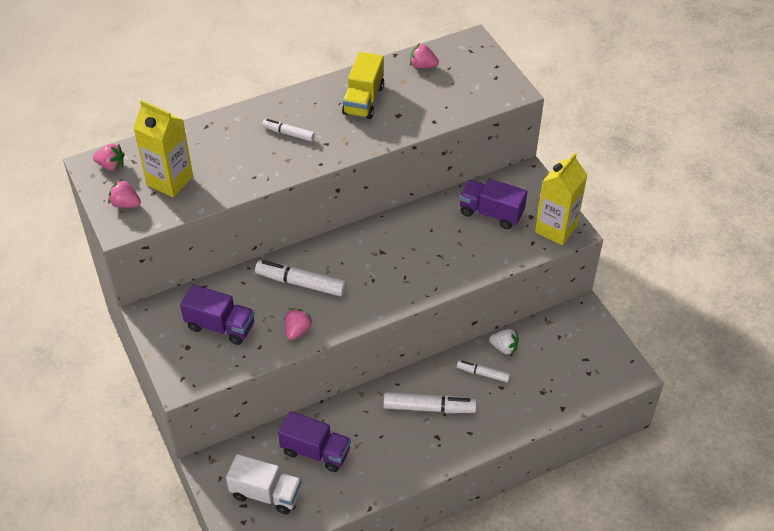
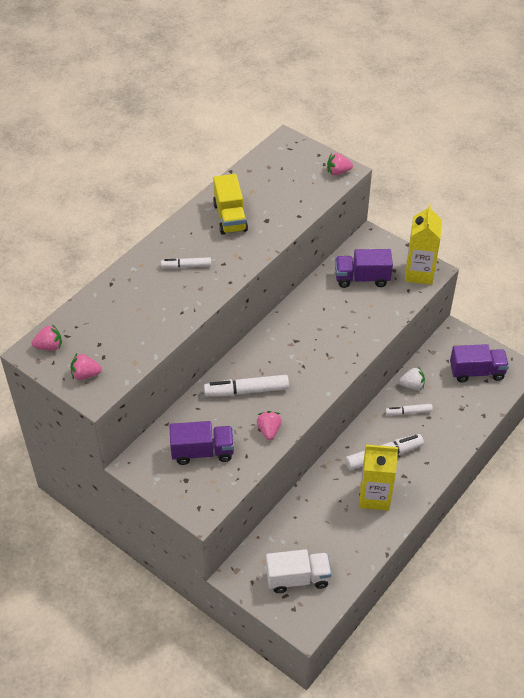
camera: 25 degrees left, 0 degrees up
(170, 181) = (111, 341): yellow carton -> yellow carton (374, 497)
(315, 451) = (316, 527): purple truck -> purple truck (476, 372)
(422, 66) = (259, 173): pink strawberry -> pink strawberry (338, 172)

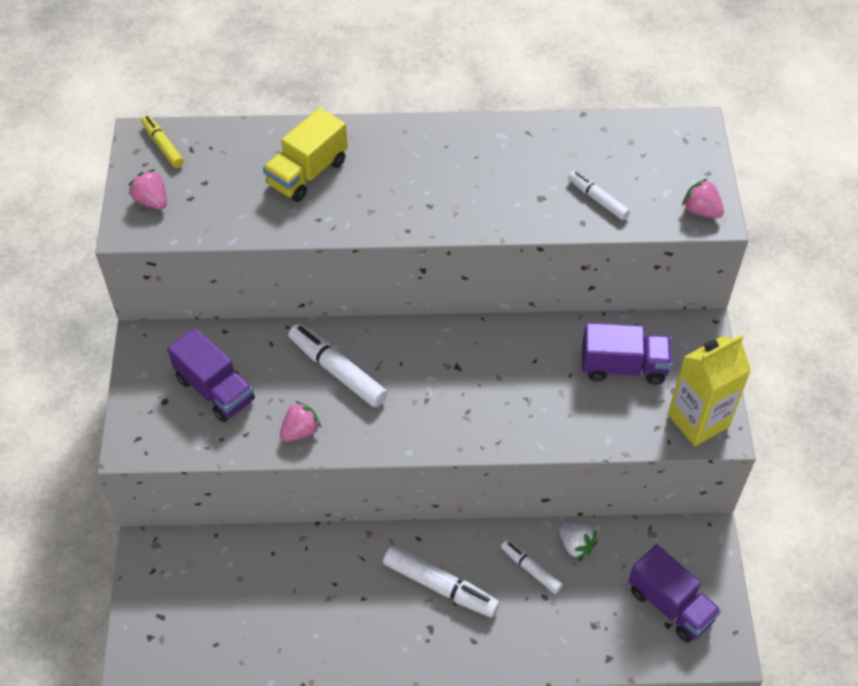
camera: 50 degrees right, 5 degrees up
(49, 346) = (163, 146): pink strawberry -> yellow marker
(186, 266) = (391, 176): white marker -> white marker (598, 199)
(230, 217) = (508, 163): yellow truck -> yellow truck (307, 173)
(297, 578) = (193, 613): white truck -> none
(362, 278) = (623, 366): purple truck -> purple truck turned 135 degrees clockwise
(374, 497) = (372, 617): yellow carton -> none

